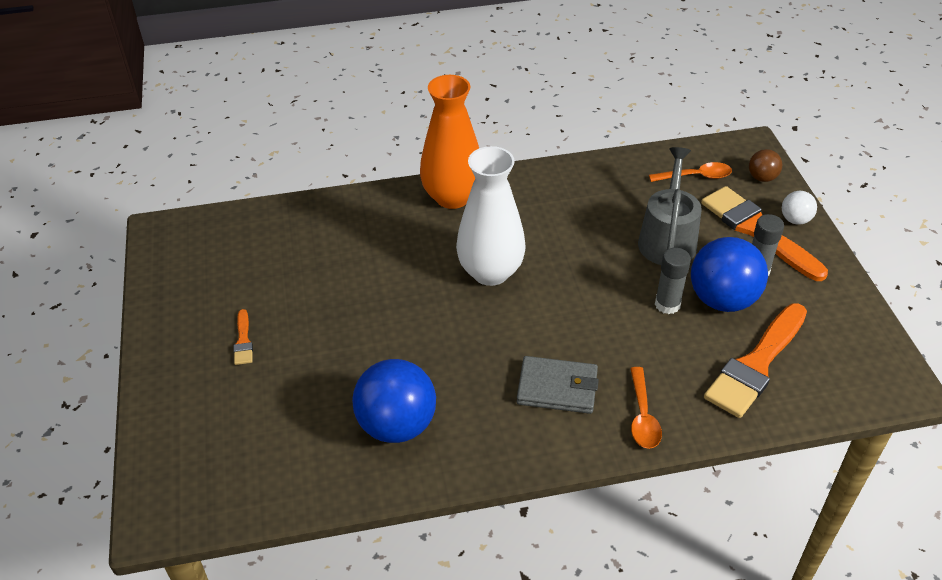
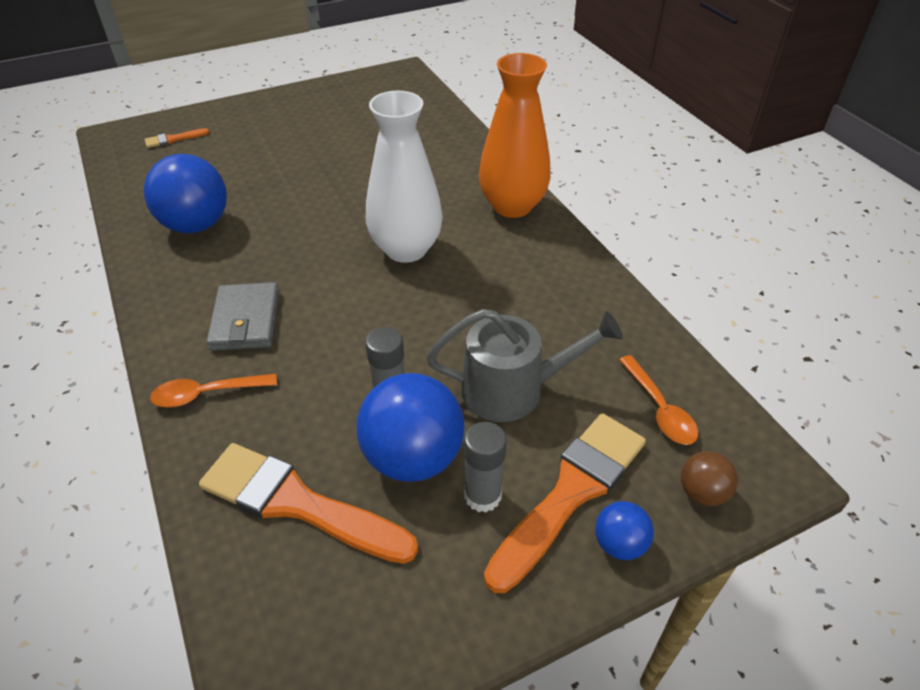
camera: 75 degrees right, 0 degrees up
(243, 341) = (287, 132): orange brush -> orange brush (173, 139)
(795, 220) = (619, 544): white ball -> blue ball

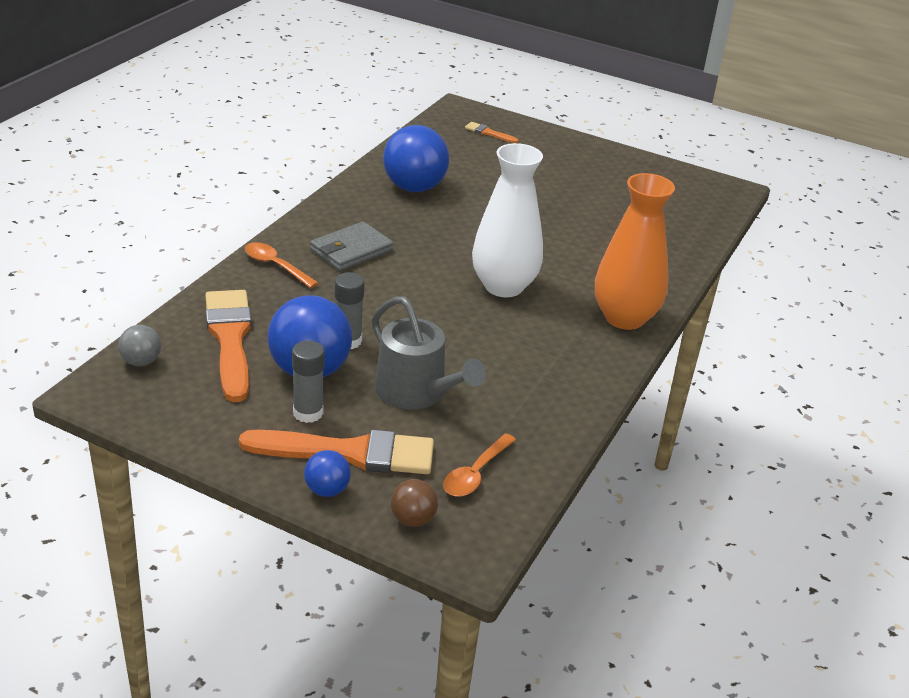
camera: 50 degrees right, 10 degrees down
(259, 623) = (141, 362): none -> grey ball

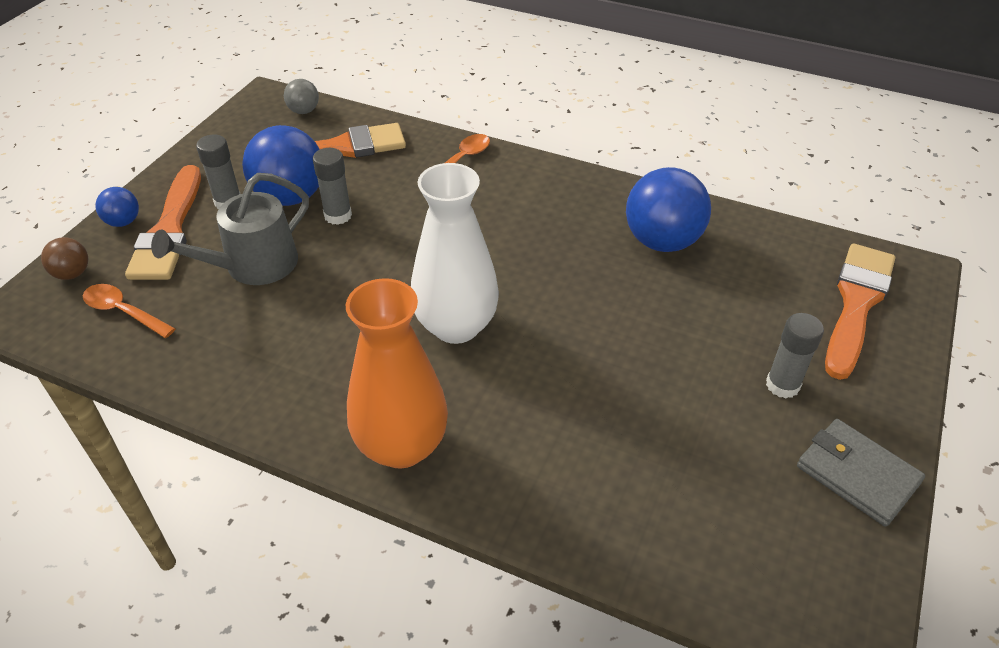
camera: 90 degrees right, 10 degrees up
(351, 250) = (503, 204): grey wallet -> grey wallet (857, 474)
(488, 133) = (856, 303): orange brush -> orange brush, size x2.26
(561, 171) = (782, 385): none -> grey glue stick

